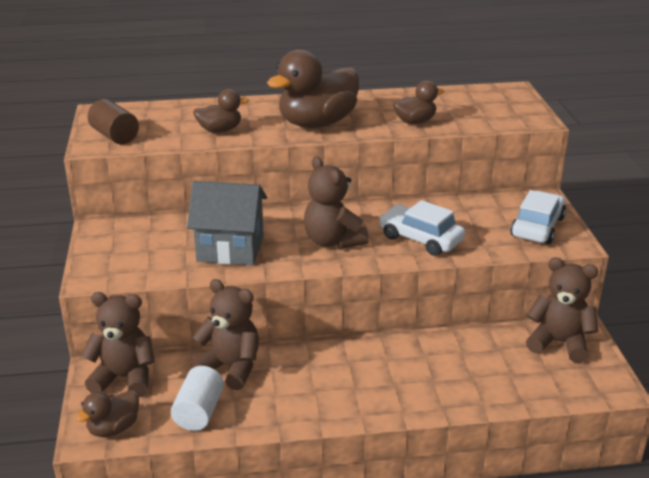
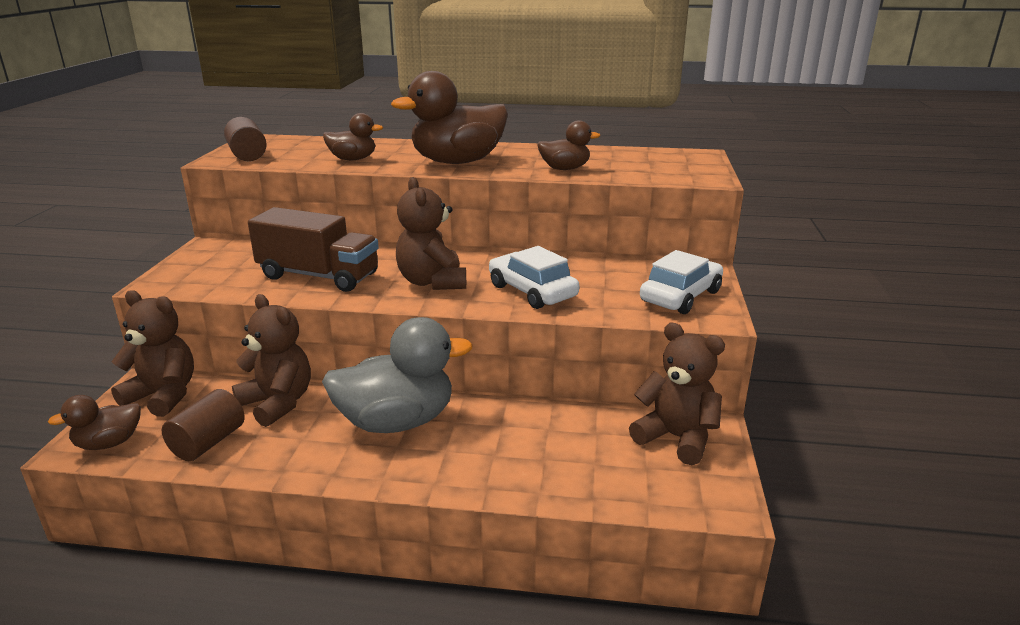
camera: 15 degrees right, 5 degrees down
(199, 412) = (208, 442): white cylinder -> brown cylinder
(230, 249) = (318, 276): grey house -> brown truck
(341, 367) = (397, 422): none -> grey duck

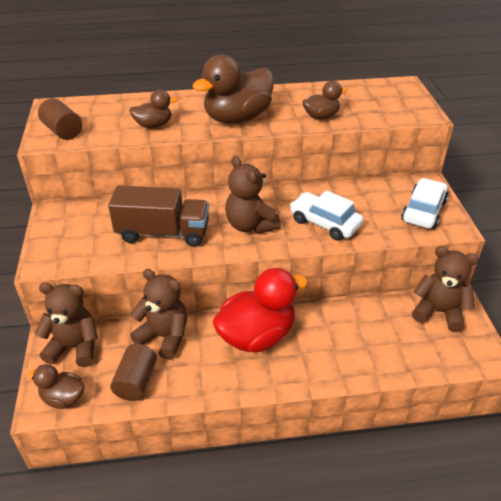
camera: 15 degrees left, 15 degrees up
(109, 443) = (63, 398): brown duck -> brown duck turned 60 degrees clockwise
(397, 422) = (257, 336): grey duck -> red duck

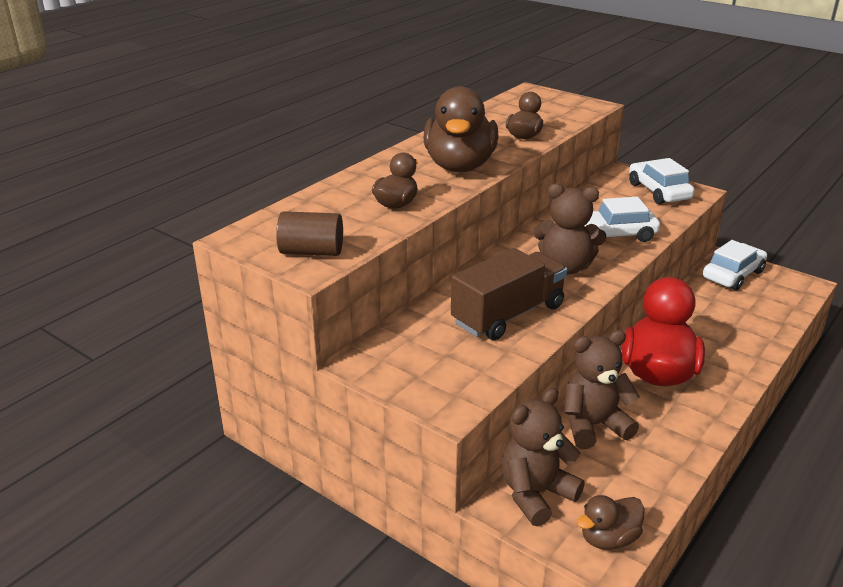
camera: 45 degrees left, 10 degrees down
(136, 381) = (639, 475): brown cylinder -> none
(438, 312) = (733, 275): brown teddy bear -> white car

